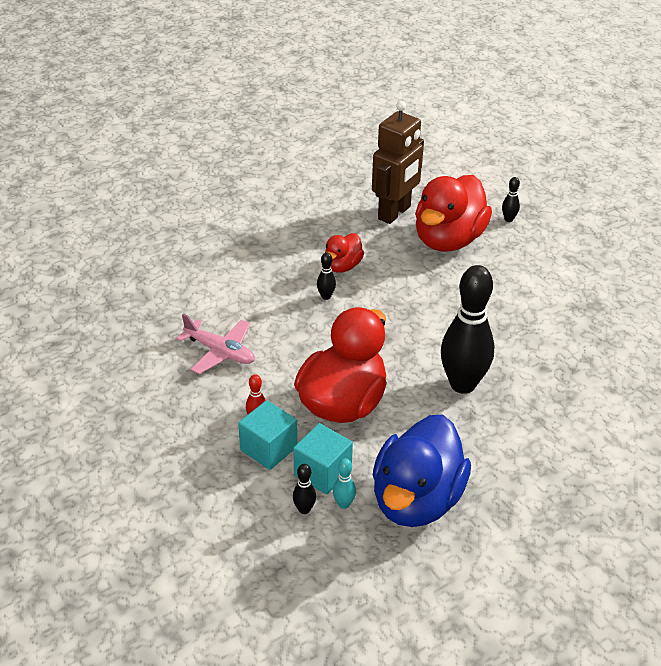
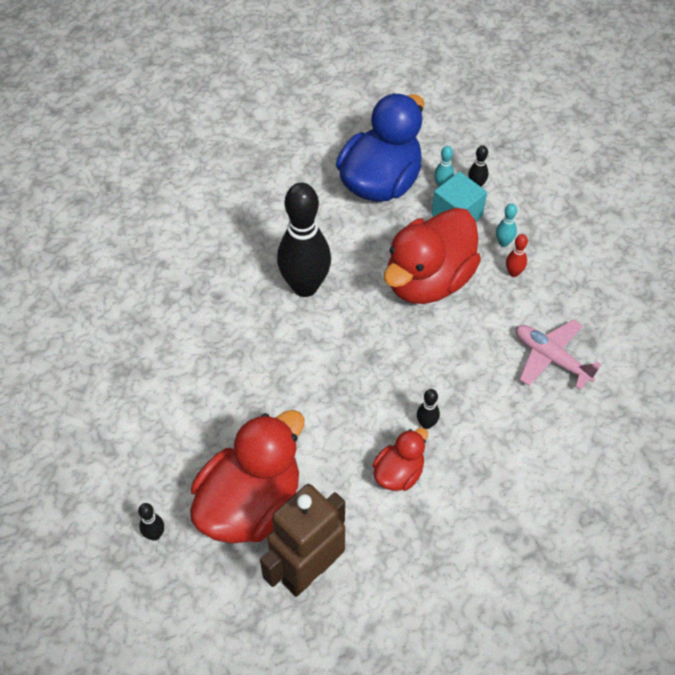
camera: 170 degrees left, 15 degrees up
(268, 448) = (503, 243): turquoise cube -> turquoise bowling pin

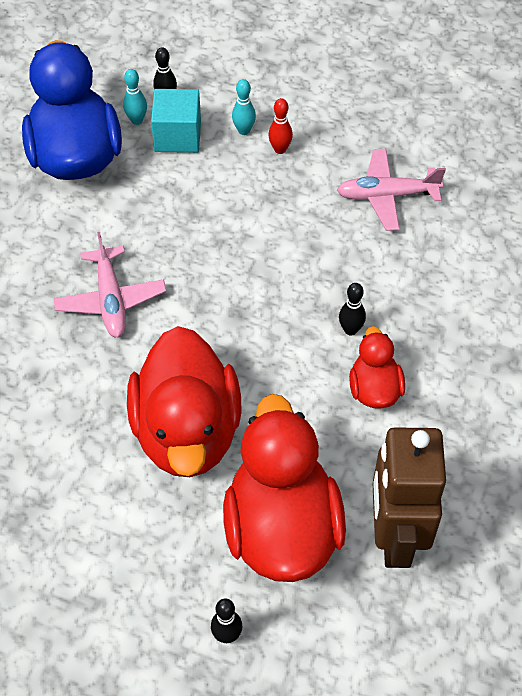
camera: 45 degrees left, 0 degrees up
(305, 286) = (111, 300): black bowling pin -> pink plane
(428, 280) = (216, 209): red duck -> red duck (187, 432)

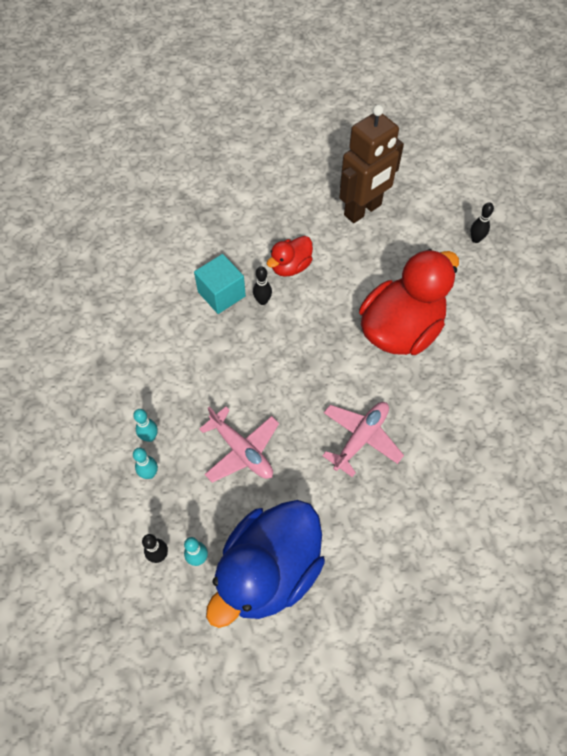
camera: 130 degrees left, 5 degrees up
(178, 136) = (191, 514): turquoise cube -> turquoise cube (221, 294)
(280, 149) = (150, 437): red bowling pin -> turquoise bowling pin
(281, 528) = (406, 254): red duck -> none
(387, 196) = (142, 347): pink plane -> pink plane (242, 450)

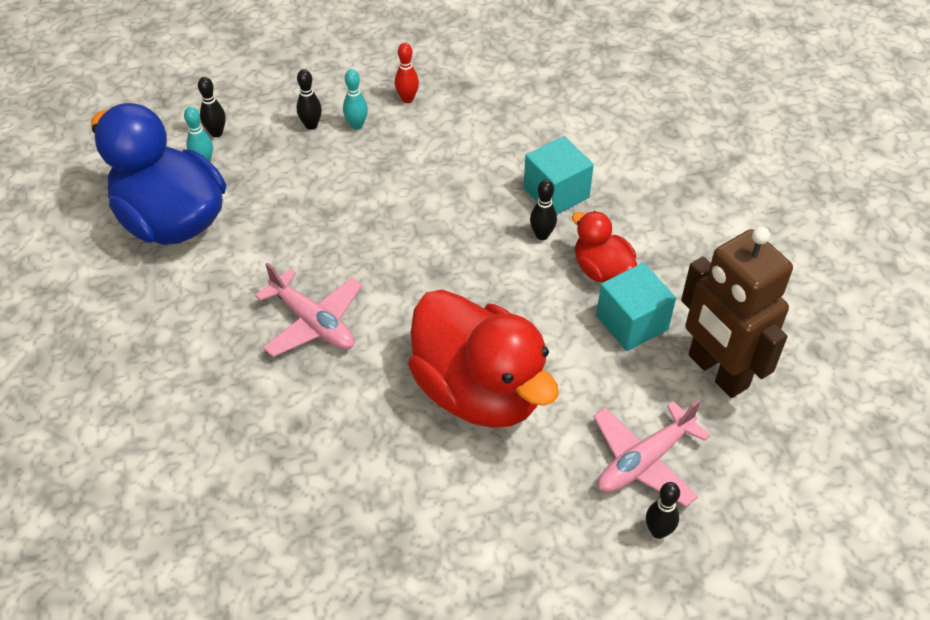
camera: 95 degrees right, 10 degrees down
(117, 401) = (407, 99): none -> red bowling pin
(149, 474) = (311, 125): turquoise bowling pin -> black bowling pin
(242, 450) = (322, 203): pink plane -> pink plane (644, 461)
(332, 250) = (632, 323): none -> turquoise cube

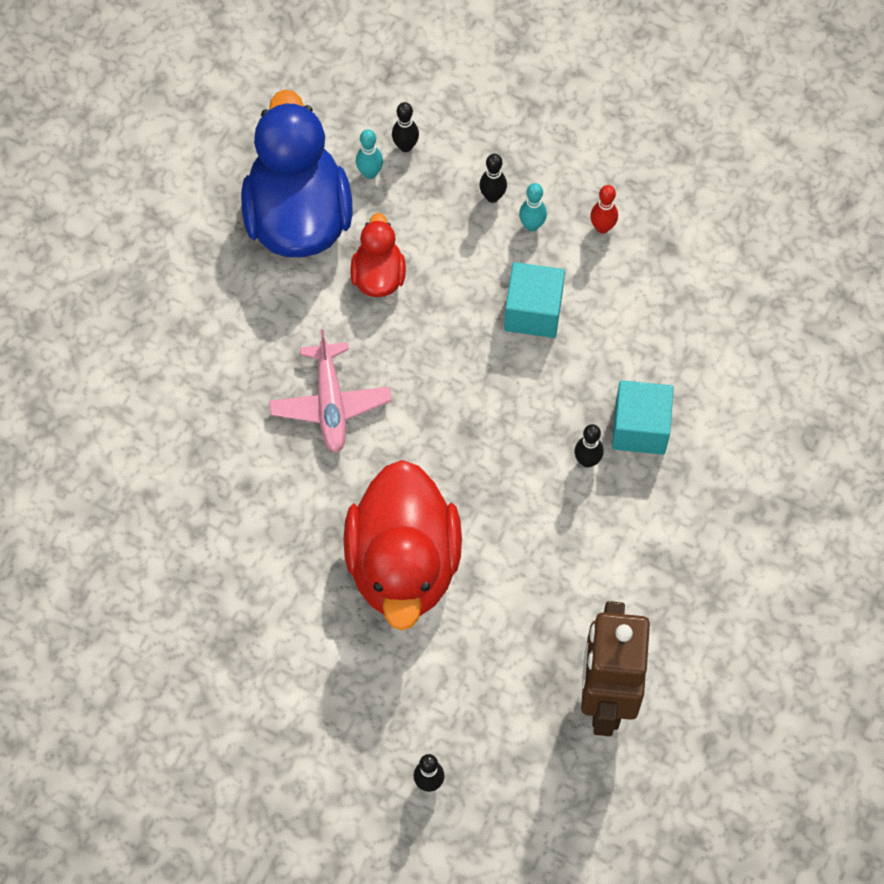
camera: 40 degrees right, 15 degrees up
(601, 270) = (604, 532): red duck -> red duck (378, 275)
(632, 323) = (581, 600): turquoise cube -> turquoise cube (533, 311)
(644, 461) = (473, 722): pink plane -> none

